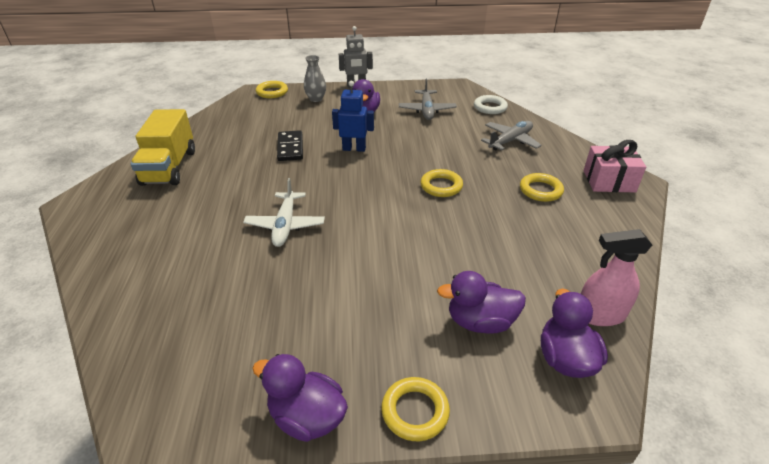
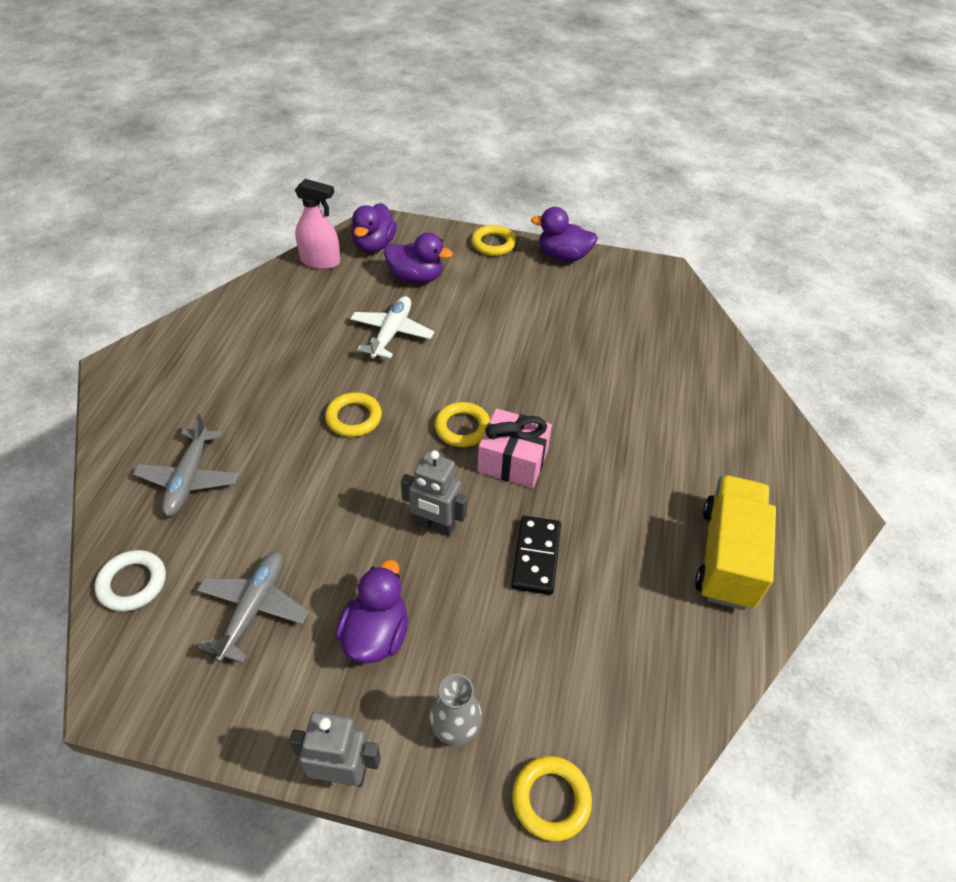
camera: 165 degrees left, 10 degrees up
(285, 225) = (561, 407): white plane -> white plane (391, 333)
(307, 417) = (563, 256): purple duck -> purple duck turned 150 degrees clockwise
(354, 149) = (435, 526): blue robot -> grey robot
(510, 141) = (189, 479): grey plane -> grey plane turned 60 degrees counterclockwise
(540, 190) = (241, 381): yellow ring -> yellow ring (462, 428)
(609, 181) = (148, 374): pink gift -> pink gift (513, 461)

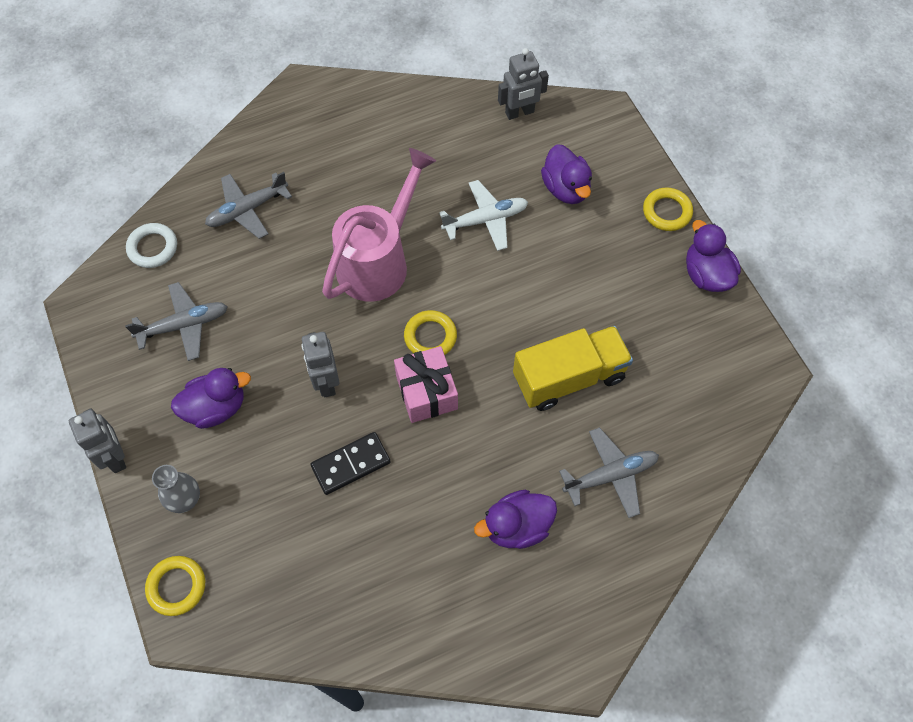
camera: 55 degrees right, 15 degrees up
(320, 261) = (519, 113): pink spray bottle -> grey robot
(354, 418) = (379, 261): yellow ring -> pink watering can
(374, 245) = (576, 131): purple duck -> purple duck (517, 526)
(683, 395) = (610, 475): none -> grey plane
(727, 556) = (456, 600): yellow truck -> yellow truck (569, 377)

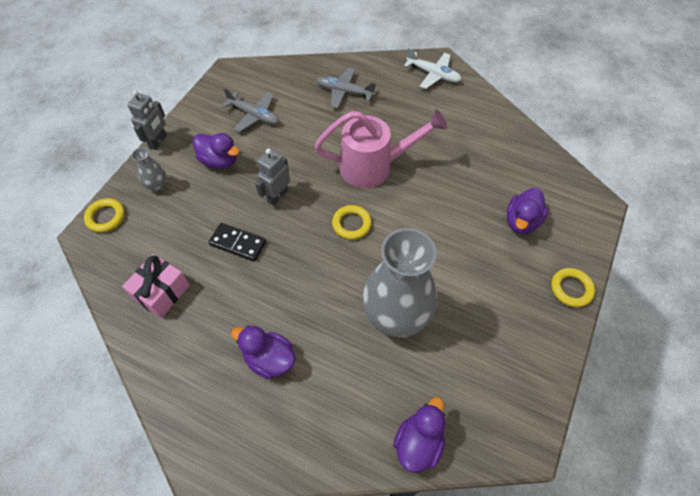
camera: 50 degrees right, 5 degrees down
(153, 248) = (285, 73): white ring -> none
(426, 392) = (315, 247): pink gift -> pink gift (161, 292)
(485, 220) = (454, 196): white plane -> white plane (433, 74)
(519, 113) = (543, 162): grey robot -> none
(569, 377) = (395, 316): yellow truck -> grey vase
(610, 475) = (350, 391): grey plane -> none
(706, 275) = (552, 347): purple duck -> purple duck (418, 442)

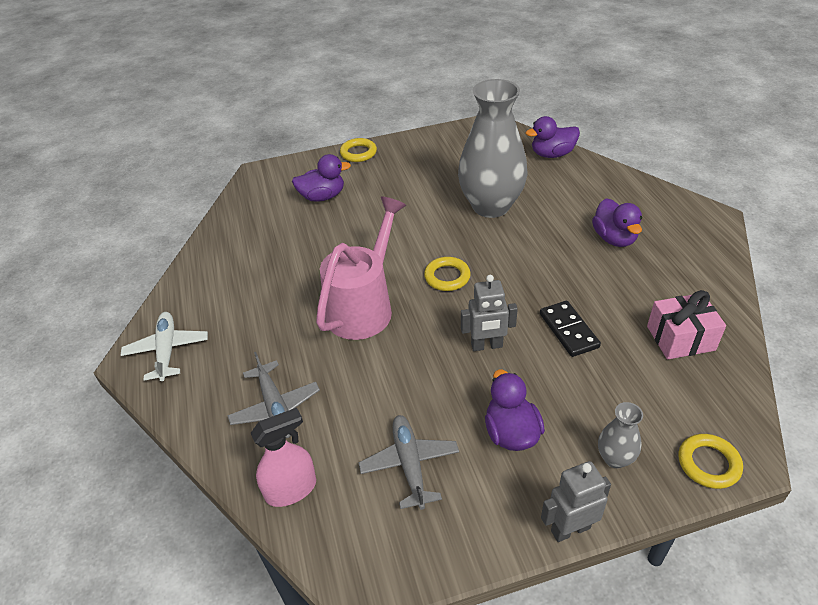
camera: 130 degrees left, 15 degrees down
(293, 74) = (291, 489): none -> pink spray bottle
(374, 166) = (364, 306): pink watering can -> pink watering can turned 75 degrees clockwise

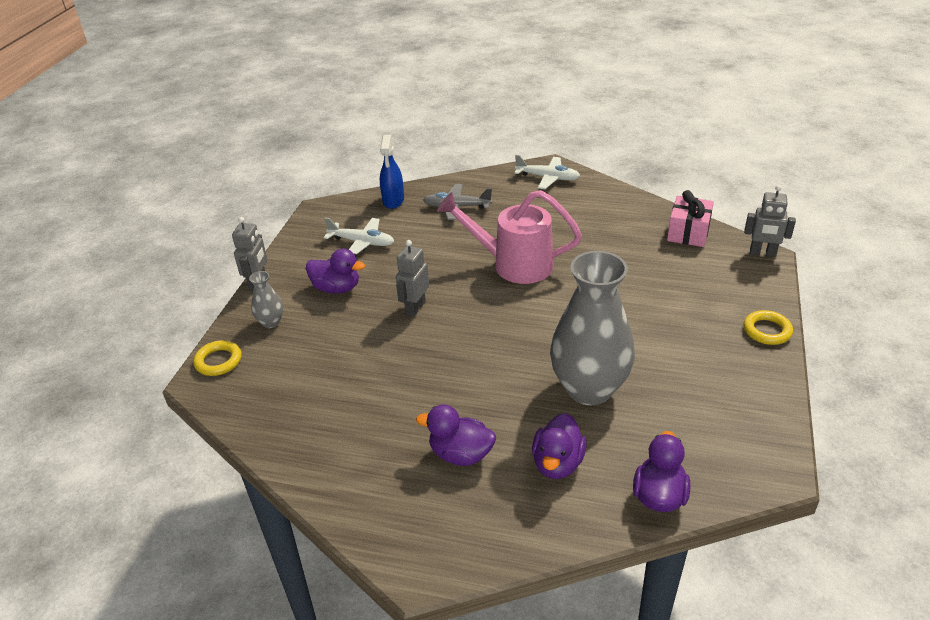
camera: 120 degrees right, 5 degrees down
(255, 175) = (762, 253): none -> grey robot
(291, 489) = (393, 200): pink spray bottle -> blue spray bottle
(322, 197) = (691, 284): purple duck -> purple duck (557, 463)
(364, 306) = (514, 264): pink watering can -> pink watering can turned 135 degrees clockwise
(409, 464) = (362, 242): grey plane -> white plane
(447, 277) = (508, 318): yellow ring -> none
(569, 330) = (385, 357): black domino -> none
(680, 338) = (310, 417): pink gift -> pink gift (688, 233)

